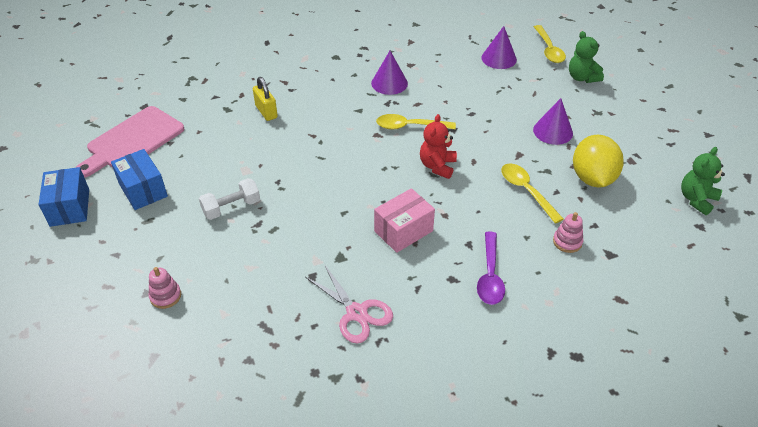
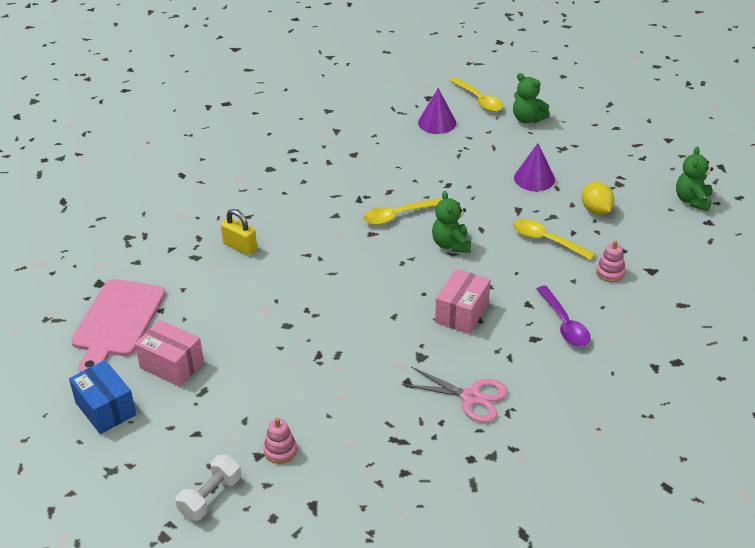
camera: 25 degrees left, 5 degrees down
(143, 190) = (172, 365): blue box -> pink box
(231, 207) = (280, 349): white dumbbell -> white dumbbell (210, 497)
(389, 83) = (346, 179): purple cone -> none
(437, 166) = (451, 244): red teddy bear -> green teddy bear
(592, 178) = (596, 210): yellow lemon -> yellow lemon, size x0.64

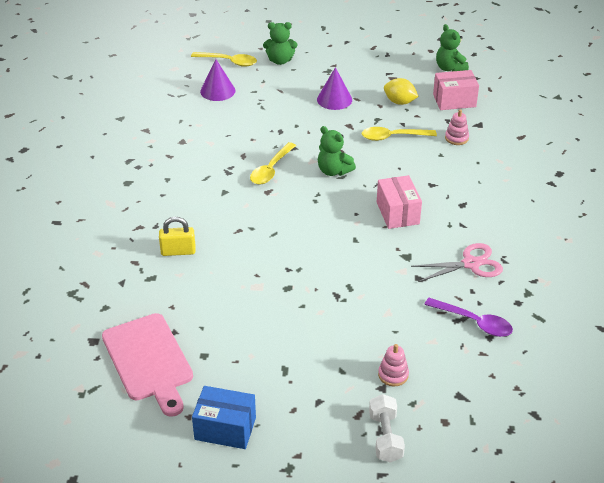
camera: 40 degrees left, 0 degrees up
(172, 365) = (236, 366): pink box -> pink box (454, 101)
(564, 324) = (469, 185): purple spoon -> purple spoon (474, 322)

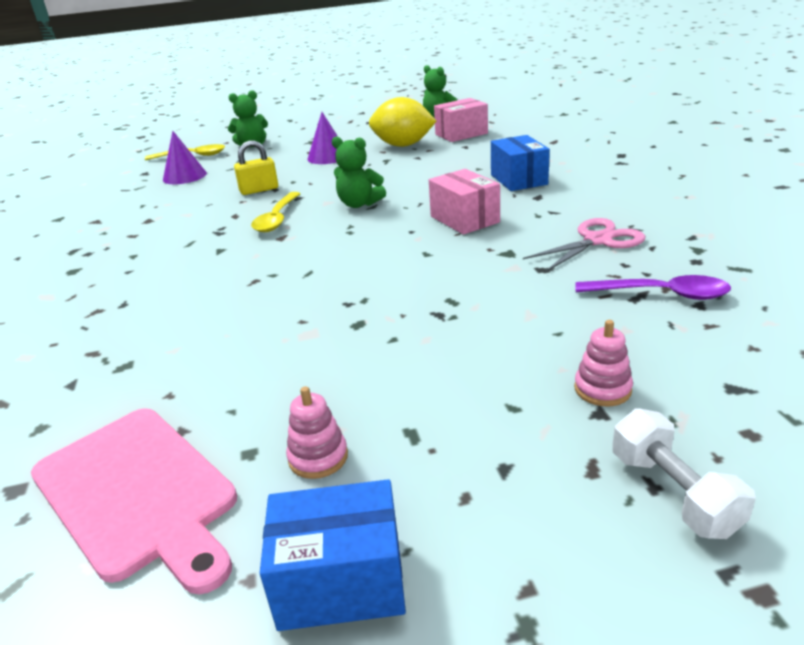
camera: 15 degrees left, 10 degrees down
(178, 251) = (165, 323): yellow padlock -> yellow padlock (259, 190)
(393, 137) = (413, 167): yellow spoon -> none
(399, 102) = (403, 145): yellow lemon -> yellow lemon, size x1.55
(456, 138) = (486, 155): pink stacking toy -> pink stacking toy (318, 457)
(462, 179) = (518, 179): none -> blue box

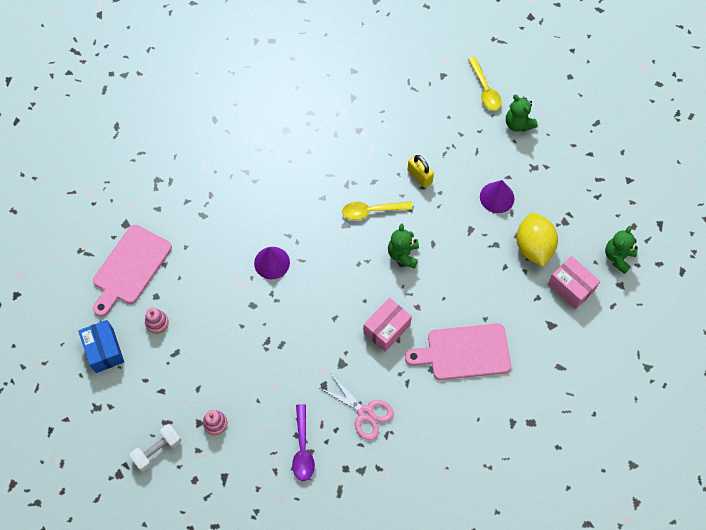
camera: 70 degrees right, 35 degrees up
(184, 176) = (439, 109): purple cone -> purple cone (272, 262)
(518, 179) = (464, 352): blue box -> pink cutting board

